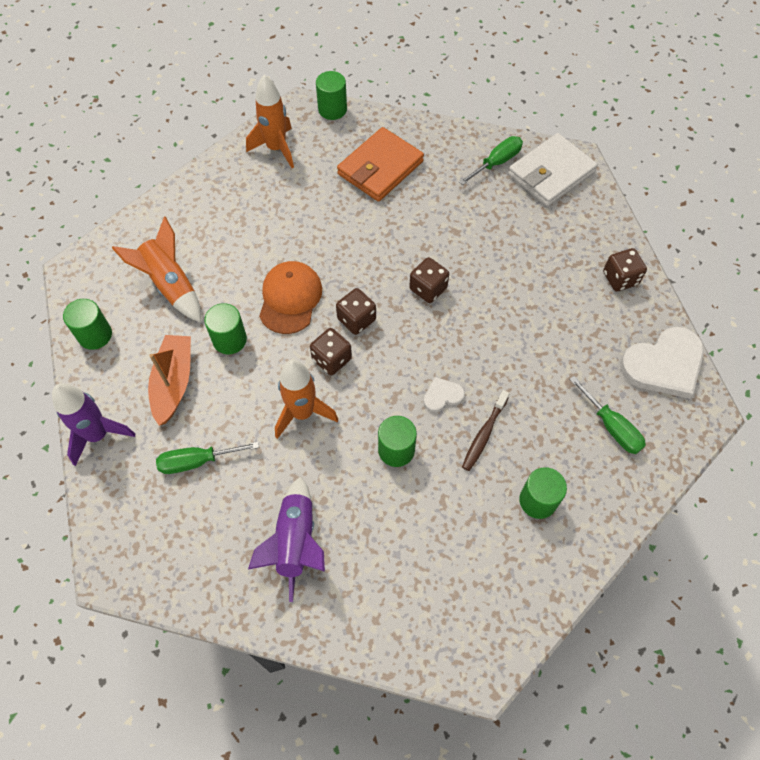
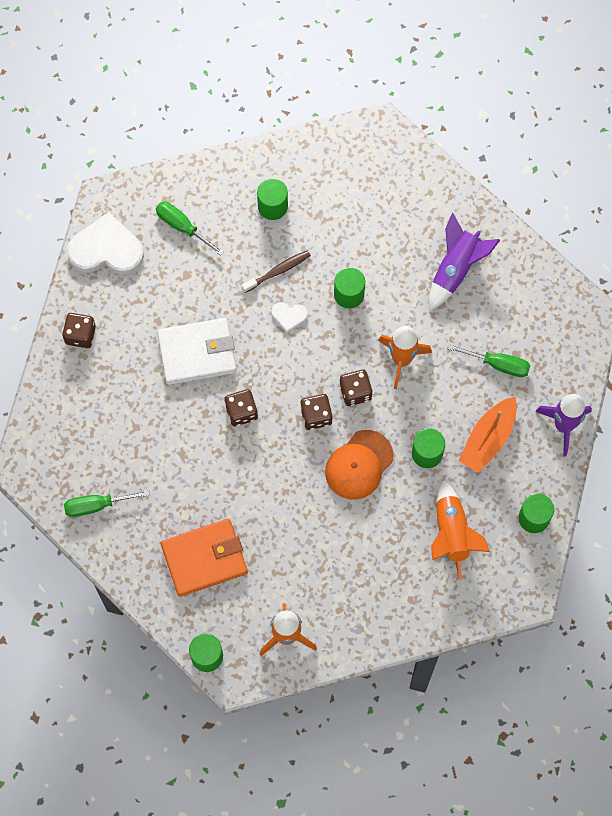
camera: 150 degrees left, 10 degrees up
(551, 173) = (57, 466): white wallet -> white wallet (197, 353)
(611, 427) = (182, 226): green screwdriver -> green screwdriver turned 45 degrees counterclockwise

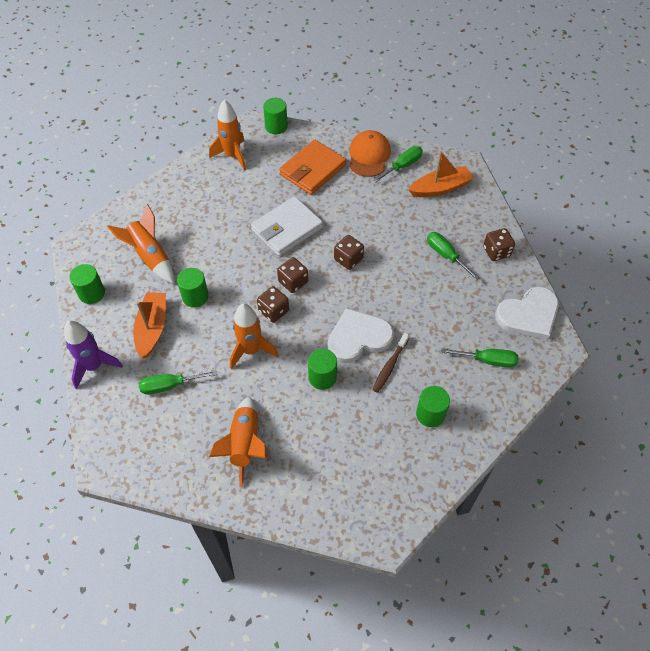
camera: 150 degrees right, 15 degrees down
(77, 449) = (440, 188): none -> orange boat
(136, 359) = (446, 255): none -> green screwdriver
(197, 353) = (407, 280): white wallet -> white wallet (287, 229)
(289, 316) = (358, 338): white heart -> white heart, size x2.09
(359, 465) = (242, 266): orange cap -> orange cap (369, 156)
(456, 269) = (245, 444): purple rocket -> orange rocket

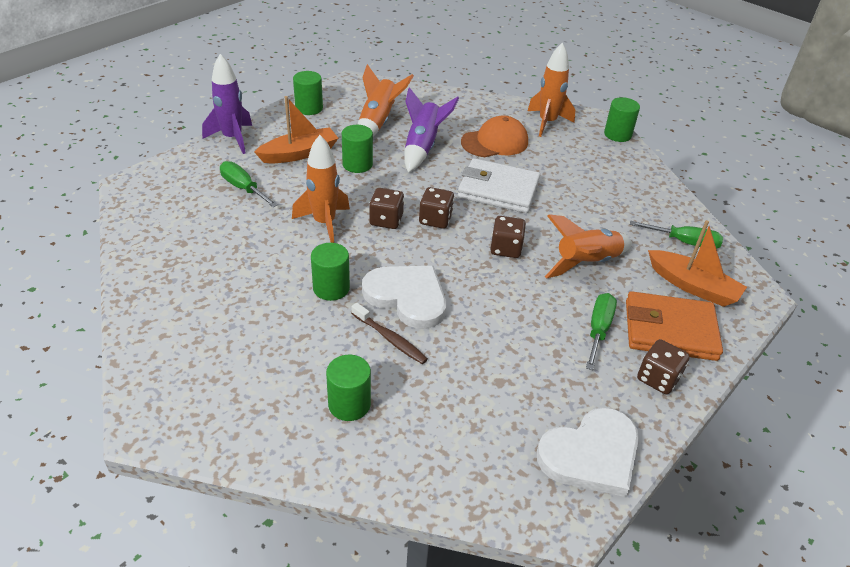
camera: 55 degrees right, 15 degrees down
(204, 245) = (422, 147): none -> purple rocket
(245, 444) = (207, 262): orange rocket -> orange rocket (586, 263)
(312, 170) = (593, 178): orange wallet -> orange wallet (670, 330)
(369, 156) = (664, 211): orange cap -> orange cap (495, 142)
(390, 366) = (390, 339): brown toothbrush -> brown toothbrush turned 135 degrees counterclockwise
(487, 360) = (477, 434): green screwdriver -> none
(528, 315) = (591, 454): white heart -> white heart turned 60 degrees counterclockwise

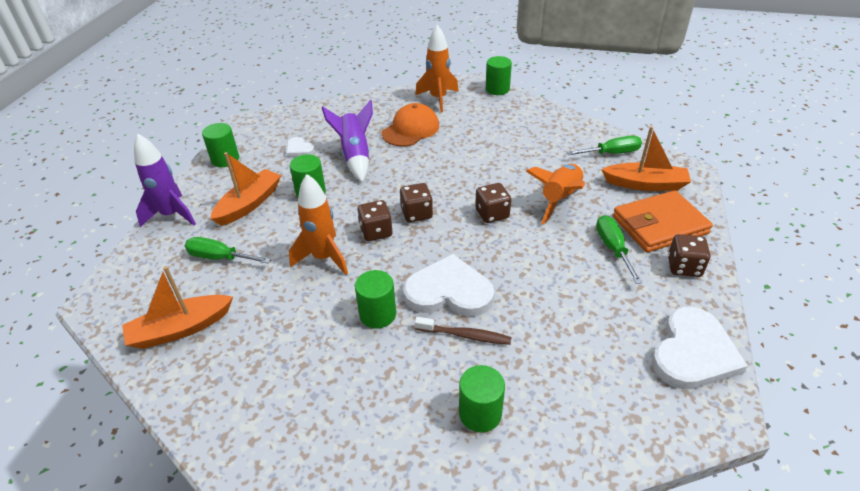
camera: 25 degrees left, 0 degrees up
(174, 230) = (180, 329): none -> orange boat
(378, 122) = (299, 149): orange rocket -> white heart
(498, 190) = (446, 168): white wallet -> none

